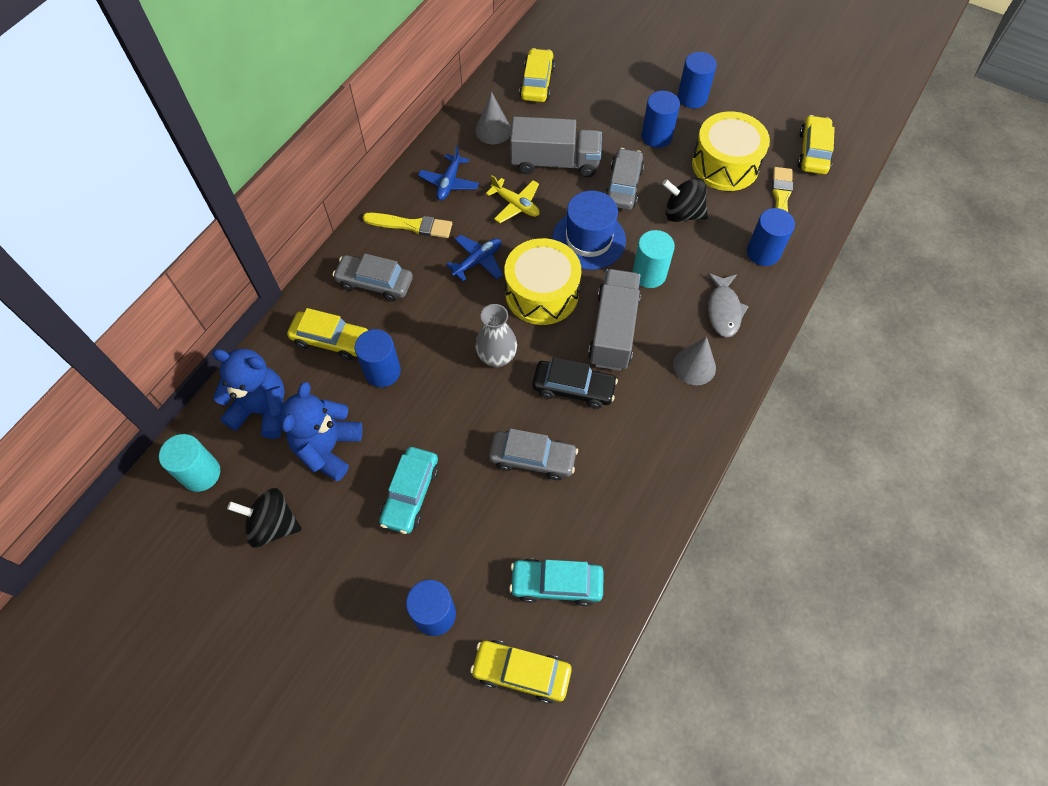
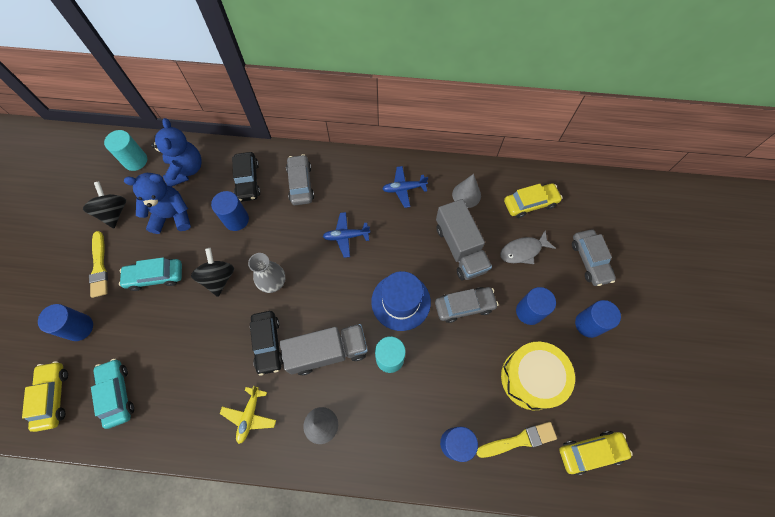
camera: 65 degrees right, 5 degrees up
(331, 340) = (247, 181): yellow car -> black car
(412, 225) = (356, 183): yellow brush -> yellow brush (99, 267)
(477, 261) = (346, 236): blue plane -> blue plane turned 150 degrees clockwise
(515, 205) = (407, 239): yellow plane -> yellow plane (249, 416)
(532, 459) = (203, 340): grey car -> grey car (590, 260)
(542, 293) = (338, 289): yellow drum -> none
(682, 213) = (461, 362): black spinning top -> black spinning top (218, 278)
(723, 310) = (382, 430): grey fish -> grey fish (523, 251)

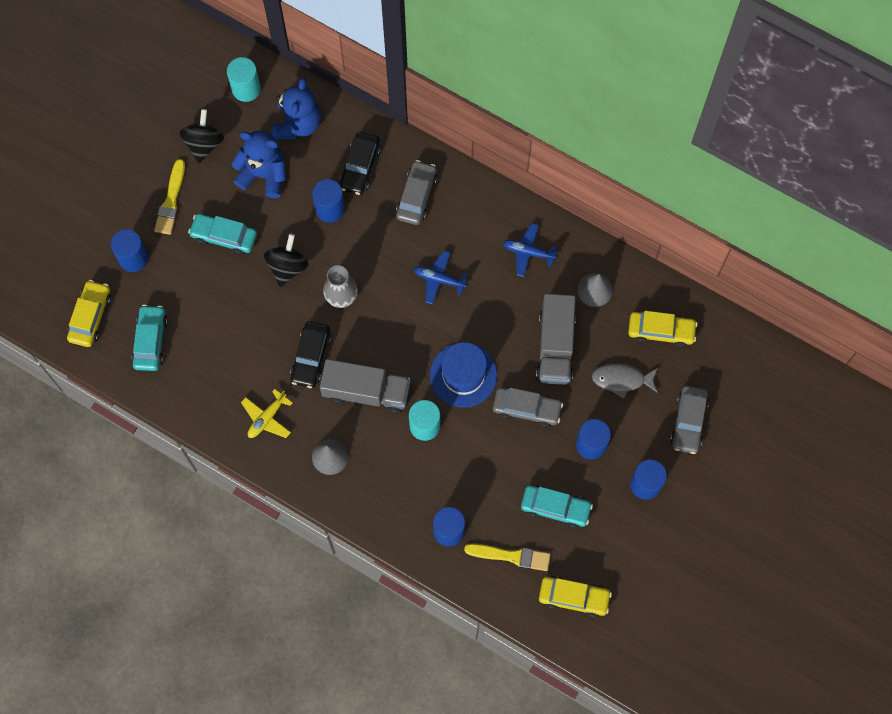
camera: 25 degrees right, 5 degrees up
(531, 378) = (555, 508): yellow drum -> turquoise car

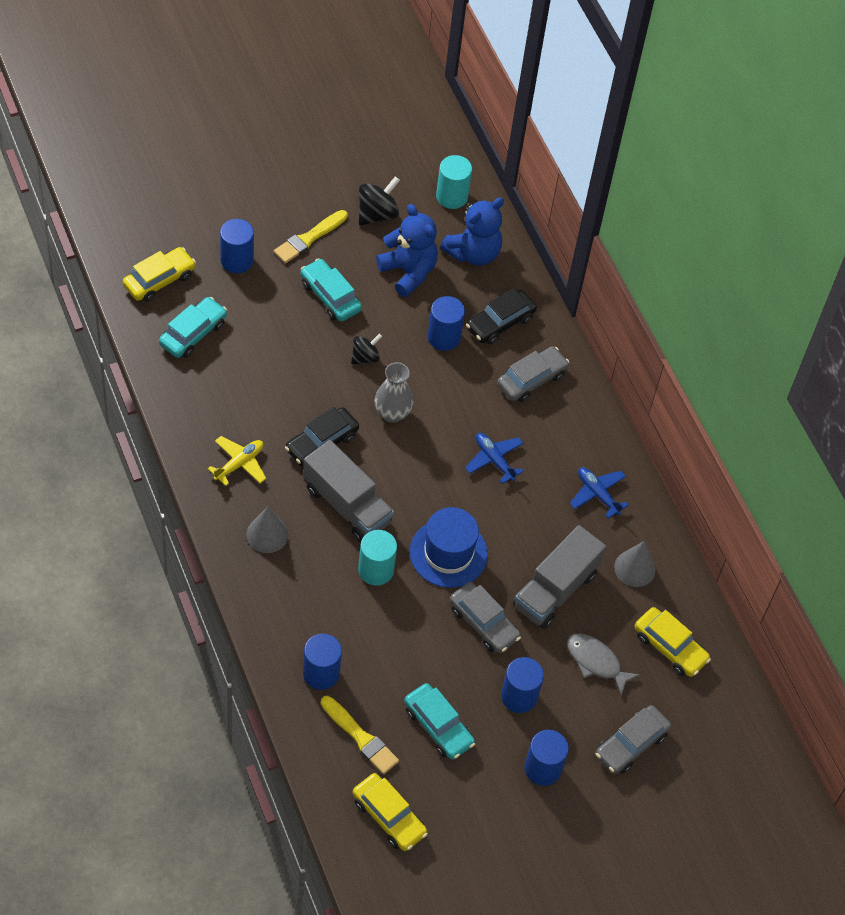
camera: 30 degrees right, 15 degrees down
(267, 418) = (239, 464): yellow plane -> yellow plane turned 150 degrees clockwise
(287, 267) = (365, 357): black spinning top -> black spinning top, size x0.66

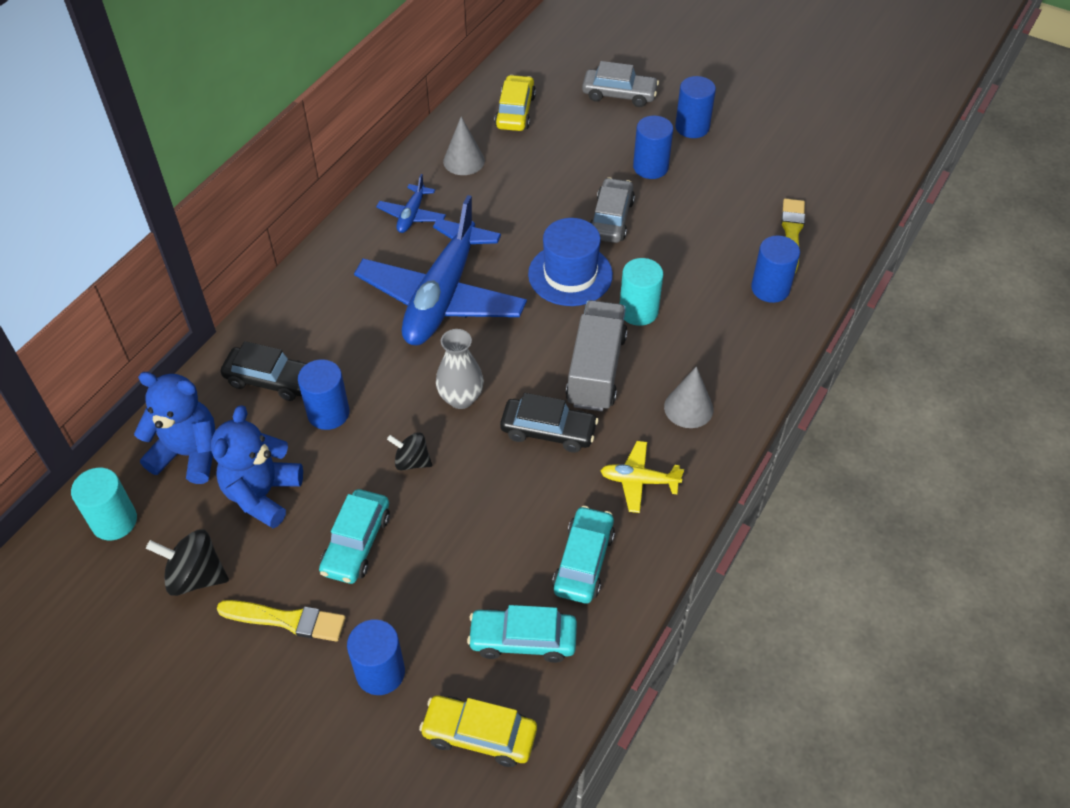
camera: 120 degrees left, 5 degrees down
(389, 817) = (829, 184): yellow car -> none
(438, 726) = (728, 196): turquoise car -> turquoise car (583, 561)
(494, 460) = (442, 297): blue plane -> blue plane, size x2.33
(531, 379) = (323, 320): grey car -> none
(555, 590) = (533, 194): grey truck -> none
(596, 662) = (572, 142): grey fish -> none

